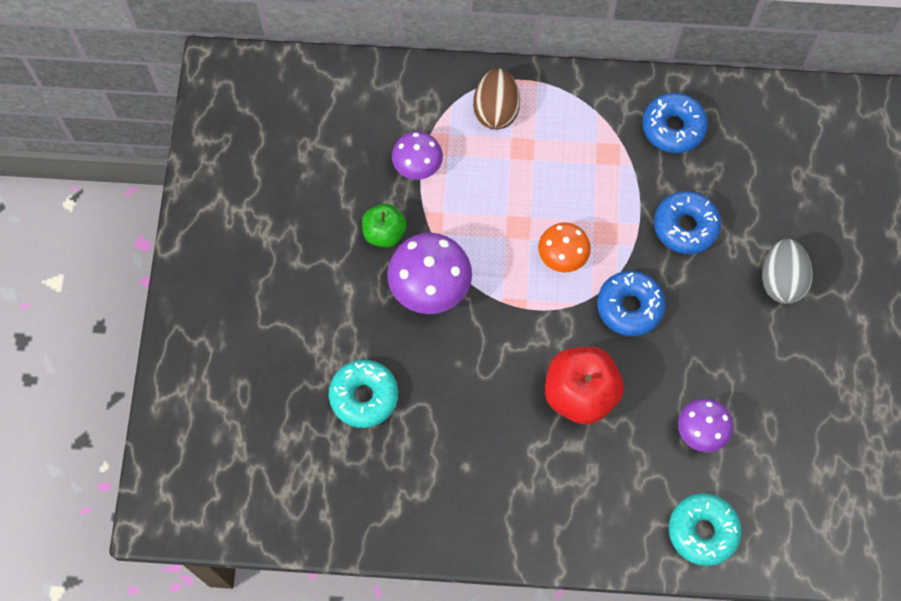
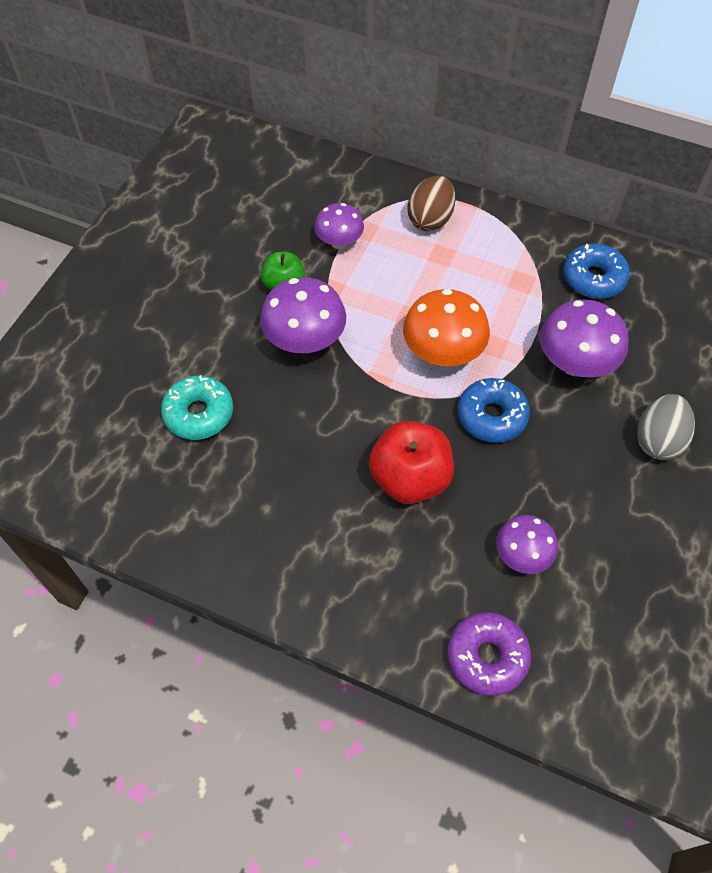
camera: 20 degrees right, 10 degrees down
(562, 256) = (442, 353): orange mushroom -> orange mushroom, size x1.59
(685, 226) = (575, 363): blue donut -> purple mushroom
(702, 531) = (487, 657): turquoise donut -> purple donut

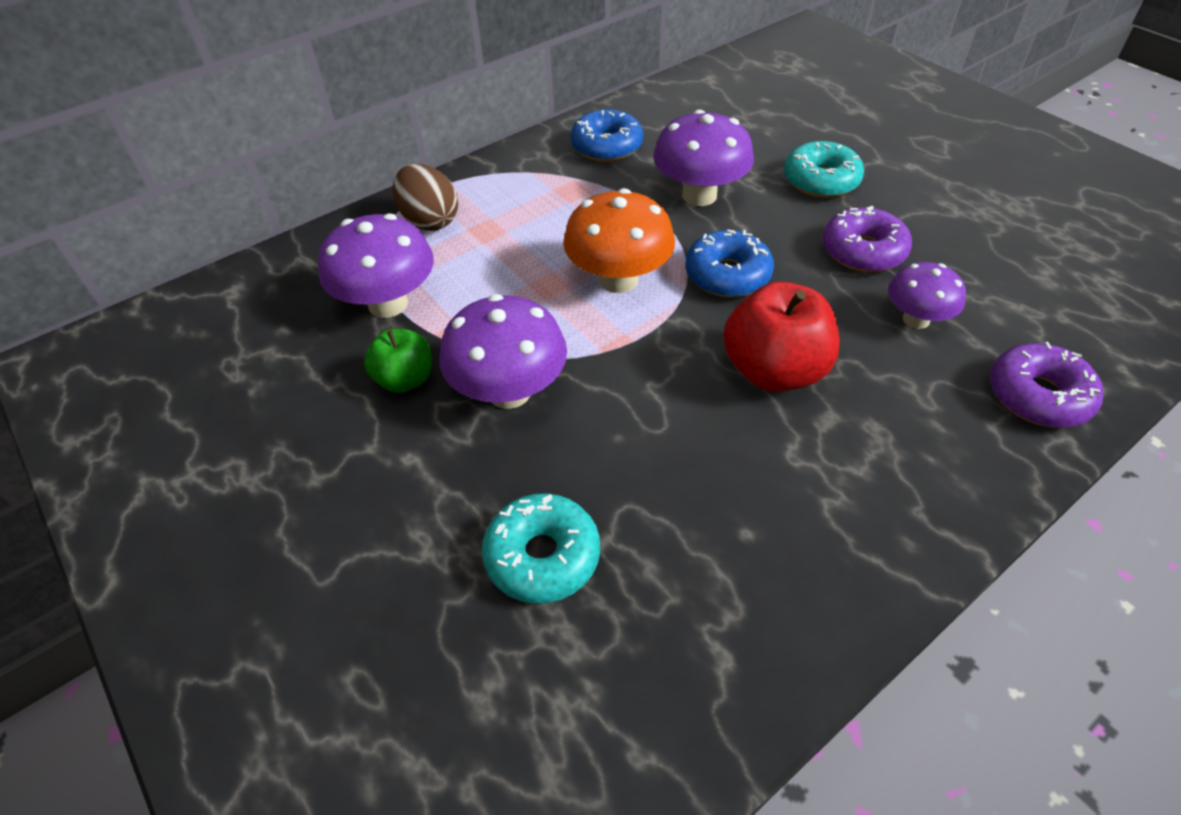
camera: 60 degrees left, 10 degrees down
(339, 242) = (388, 304): purple mushroom -> purple mushroom, size x1.59
(582, 497) = (863, 251): none -> purple donut
(658, 440) = (820, 180): grey egg -> turquoise donut

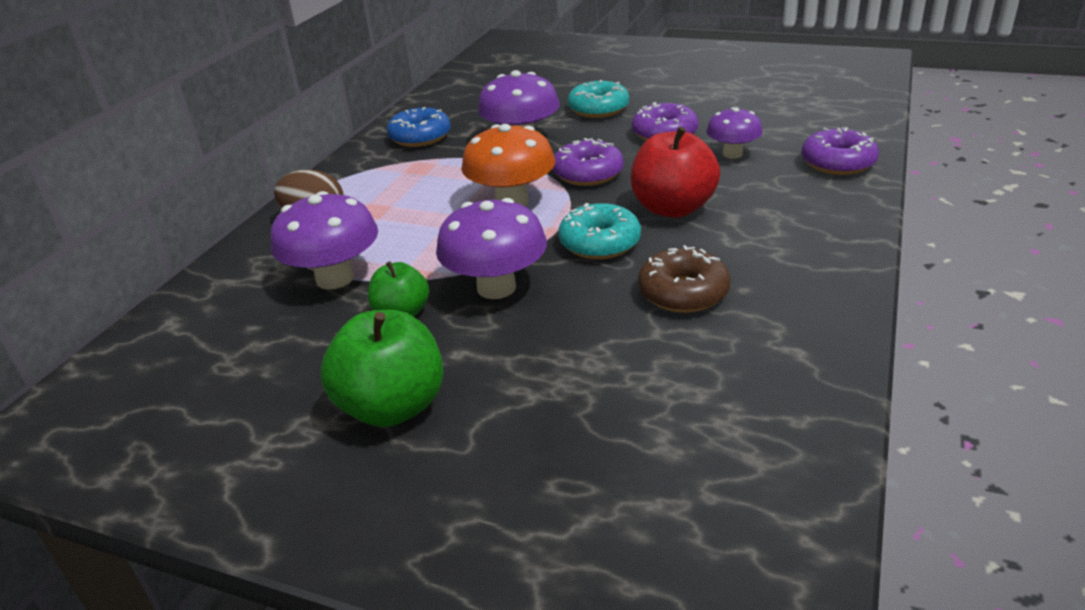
camera: 30 degrees left, 15 degrees down
(308, 491) = (392, 407): none -> green apple
(542, 556) = (622, 359): turquoise donut -> turquoise donut (600, 243)
(678, 501) = (683, 292): none -> brown donut
(727, 275) = (588, 174): blue donut -> purple donut

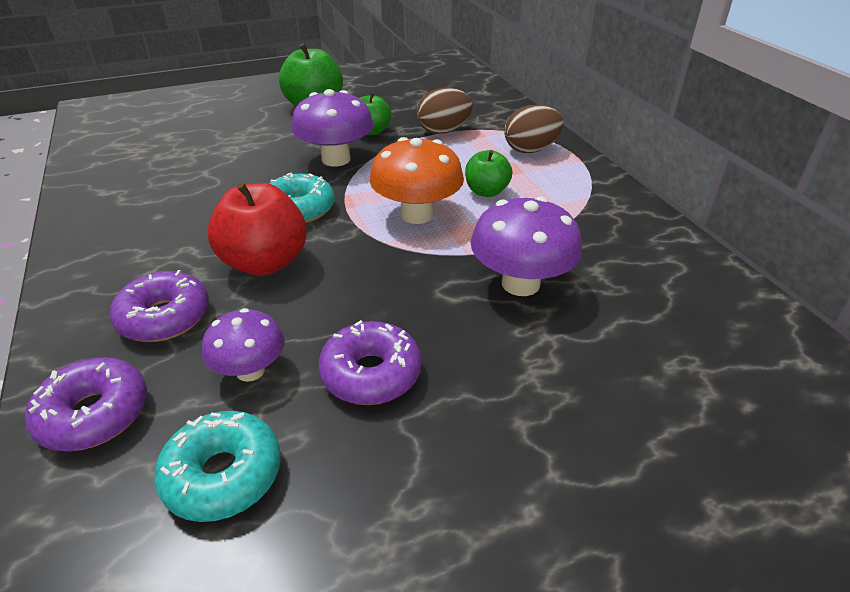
camera: 135 degrees right, 5 degrees up
(335, 278) = (444, 131): purple mushroom -> brown egg
(420, 137) = (628, 244): blue donut -> none
(429, 199) = (486, 191): none -> green apple
(588, 174) = (389, 269): purple donut -> purple donut (164, 317)
(598, 109) = (519, 389): turquoise donut -> turquoise donut (223, 475)
(683, 292) = (203, 198): brown donut -> none

